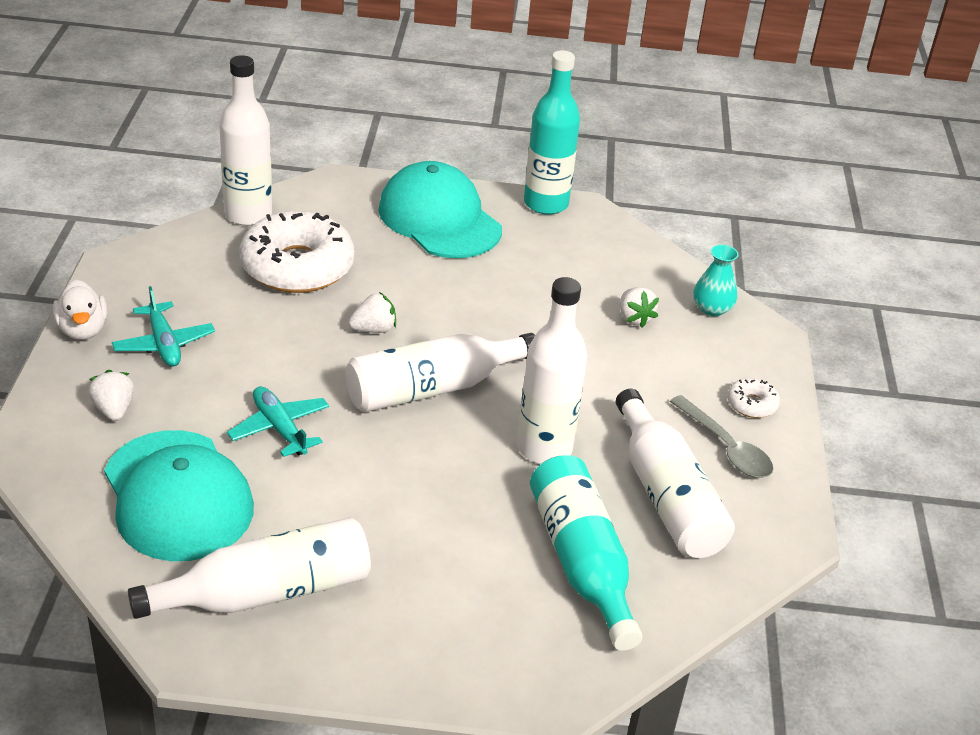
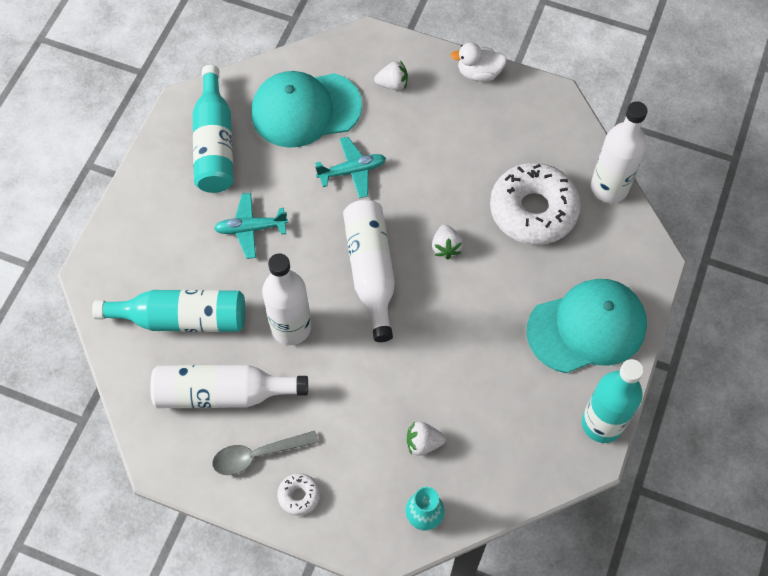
camera: 110 degrees right, 25 degrees up
(164, 344) = (454, 116): turquoise plane -> turquoise plane (251, 228)
(266, 592) = (215, 143): white bottle -> turquoise bottle

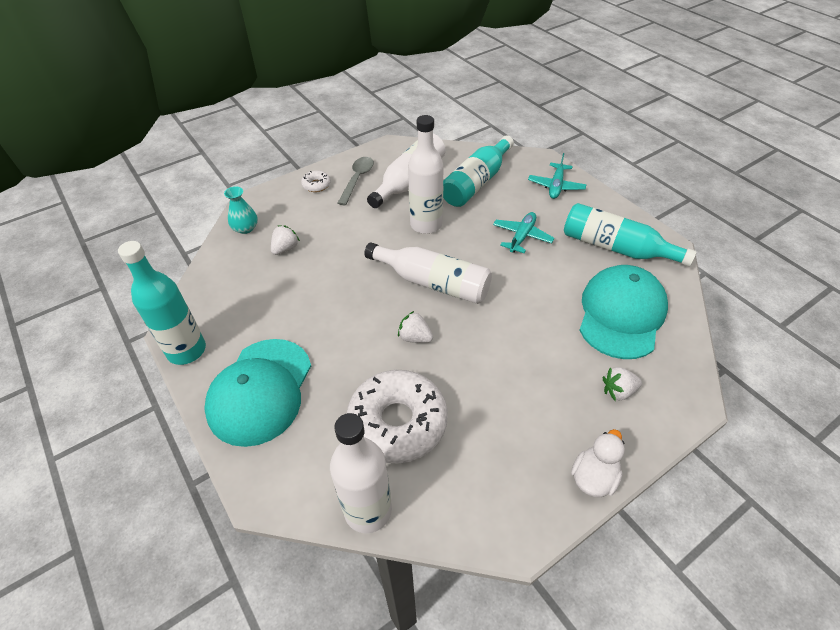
camera: 125 degrees right, 15 degrees down
(352, 171) = (534, 314): turquoise plane -> turquoise plane (556, 186)
(392, 84) = (618, 391): white strawberry -> white strawberry turned 45 degrees clockwise

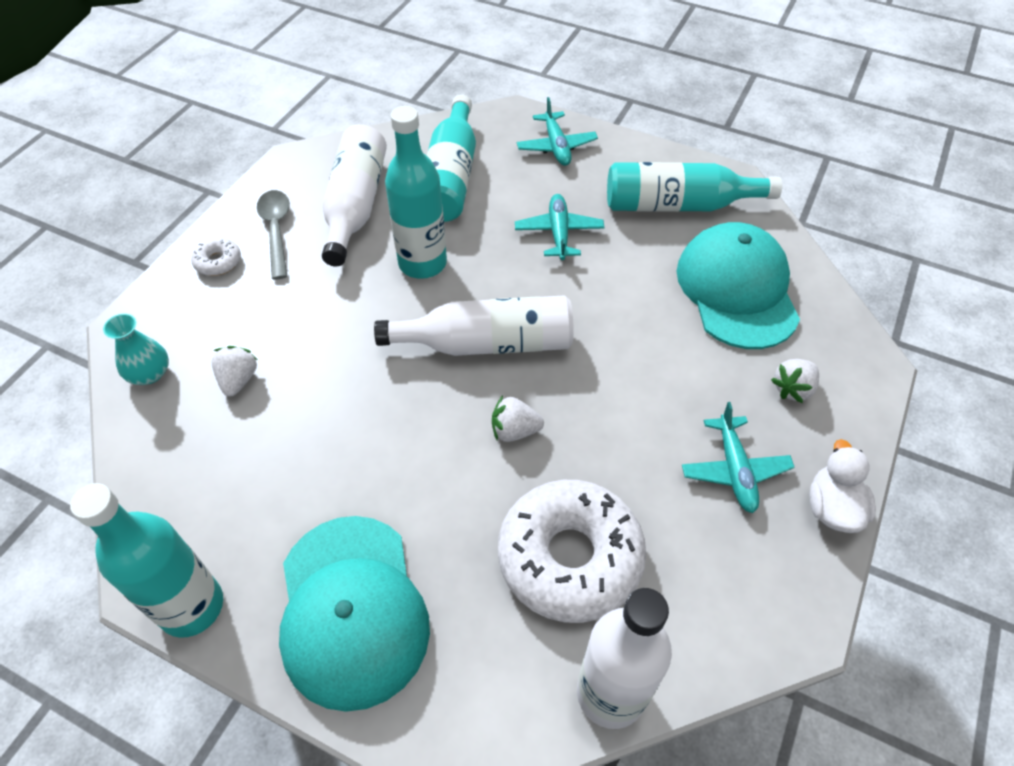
camera: 30 degrees left, 5 degrees up
(426, 225) = (422, 263): white bottle -> turquoise bottle
(539, 422) = (734, 470): none -> turquoise plane

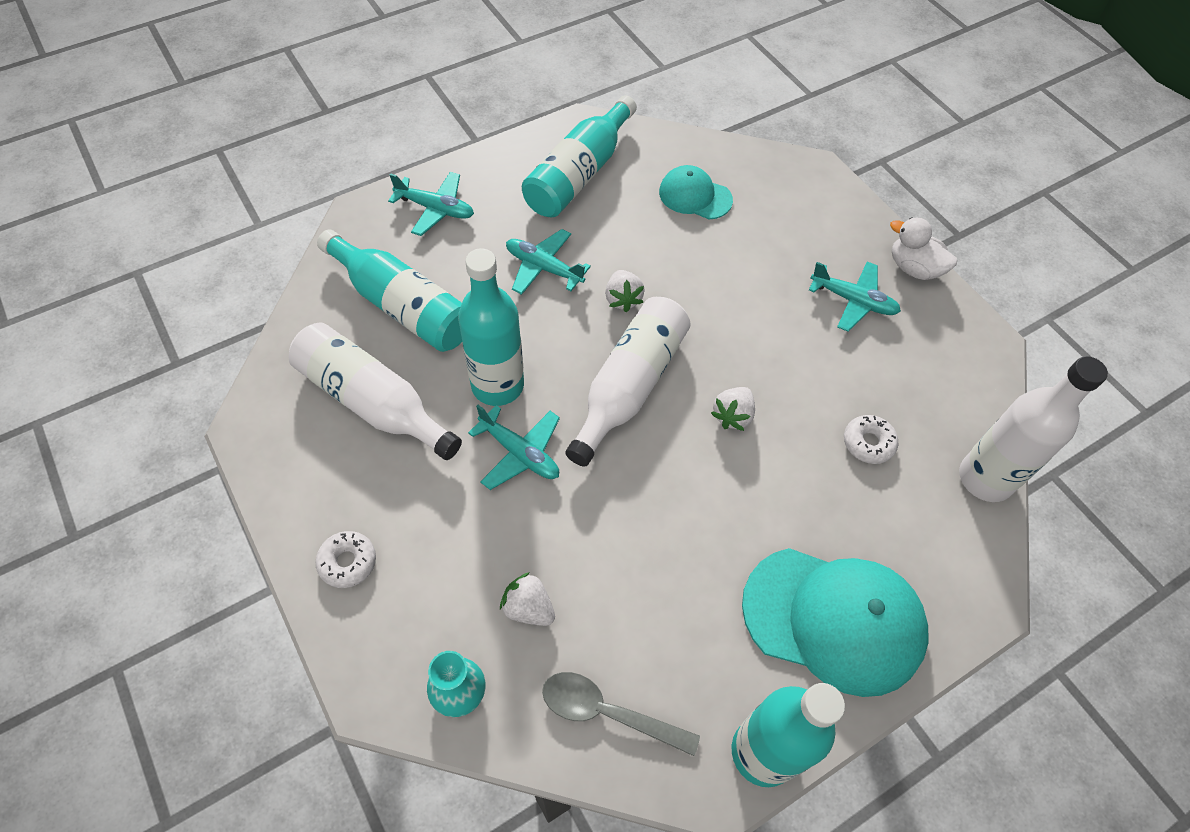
camera: 60 degrees left, 5 degrees up
(276, 231) = (348, 488): grey spoon -> grey spoon (607, 712)
(371, 307) = (519, 453): none -> turquoise plane
(569, 557) = (868, 443): white donut -> white donut, size x0.42
(737, 290) = (695, 196): turquoise cap -> turquoise cap, size x0.55
(793, 389) = (807, 224): white strawberry -> white strawberry (622, 299)

